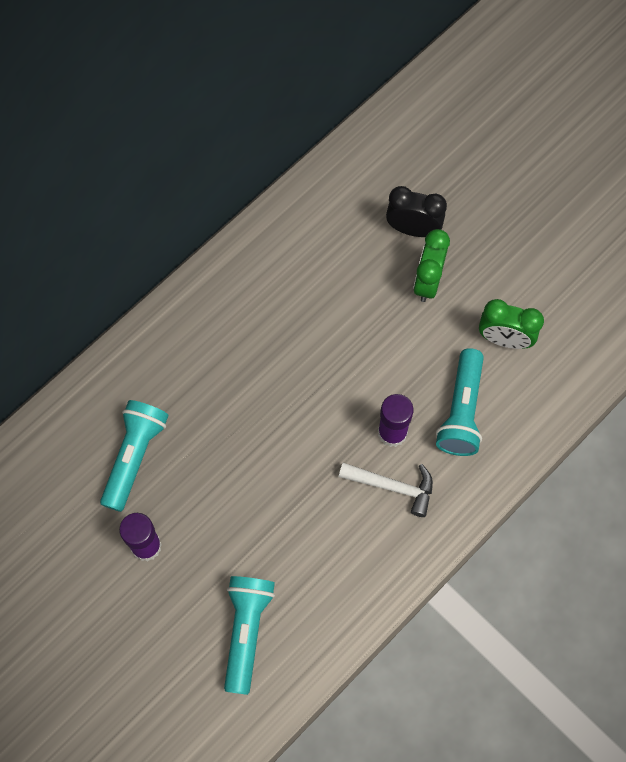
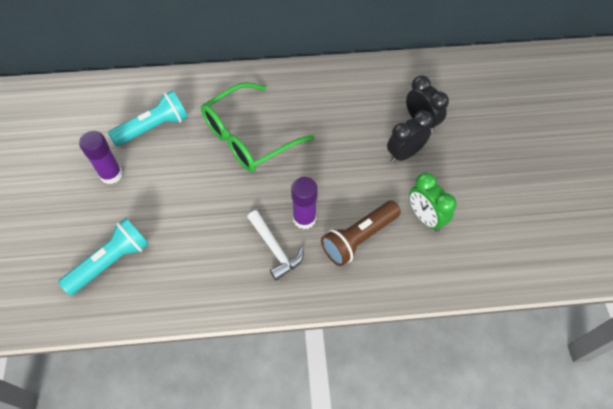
camera: 40 degrees right, 10 degrees down
(250, 387) = (248, 137): none -> green glasses
(427, 282) = (404, 154): green clock -> black clock
(461, 411) = (359, 238): turquoise flashlight -> brown flashlight

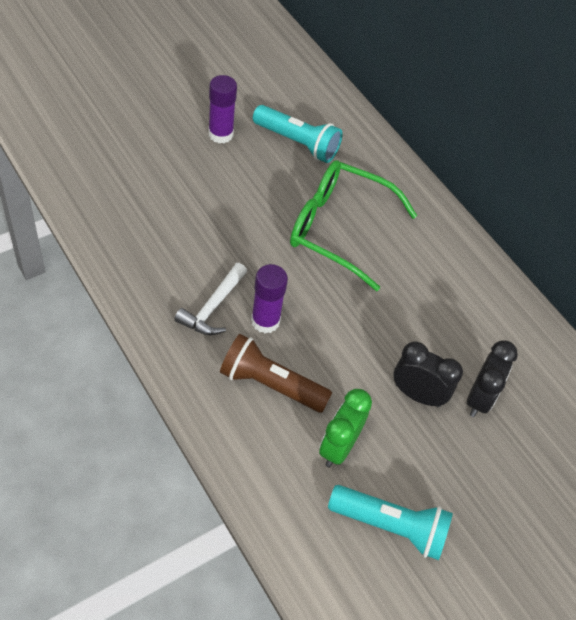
camera: 55 degrees right, 5 degrees down
(111, 261) = (126, 177): turquoise flashlight -> turquoise flashlight (391, 526)

